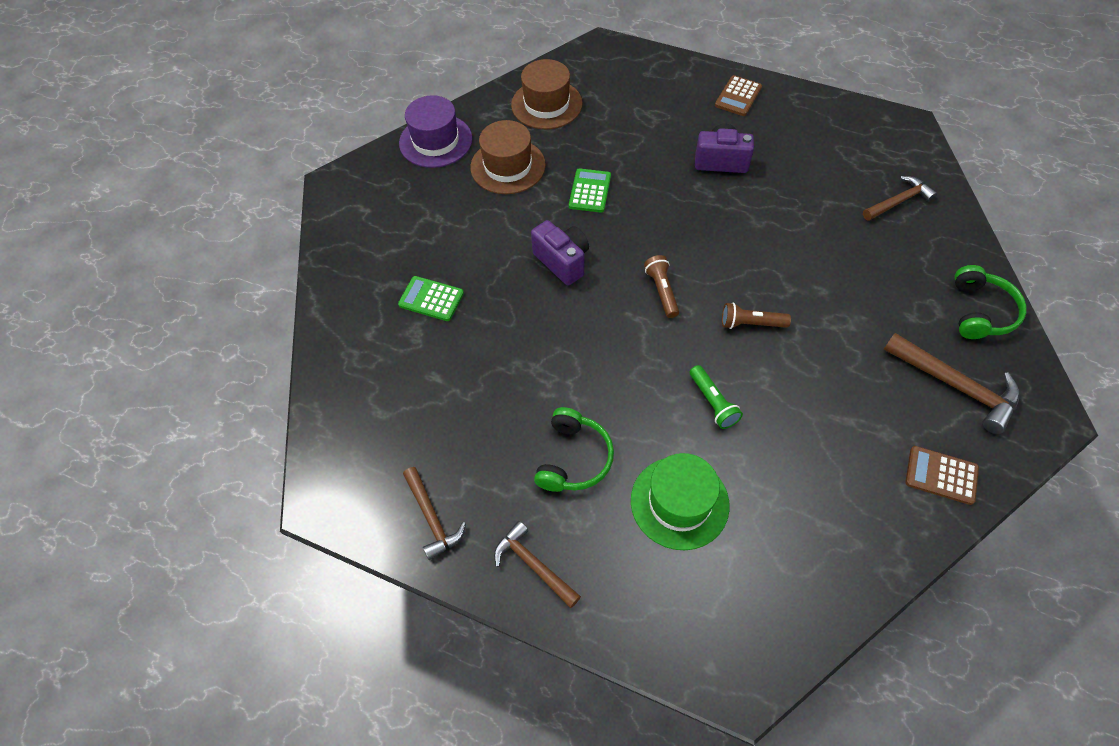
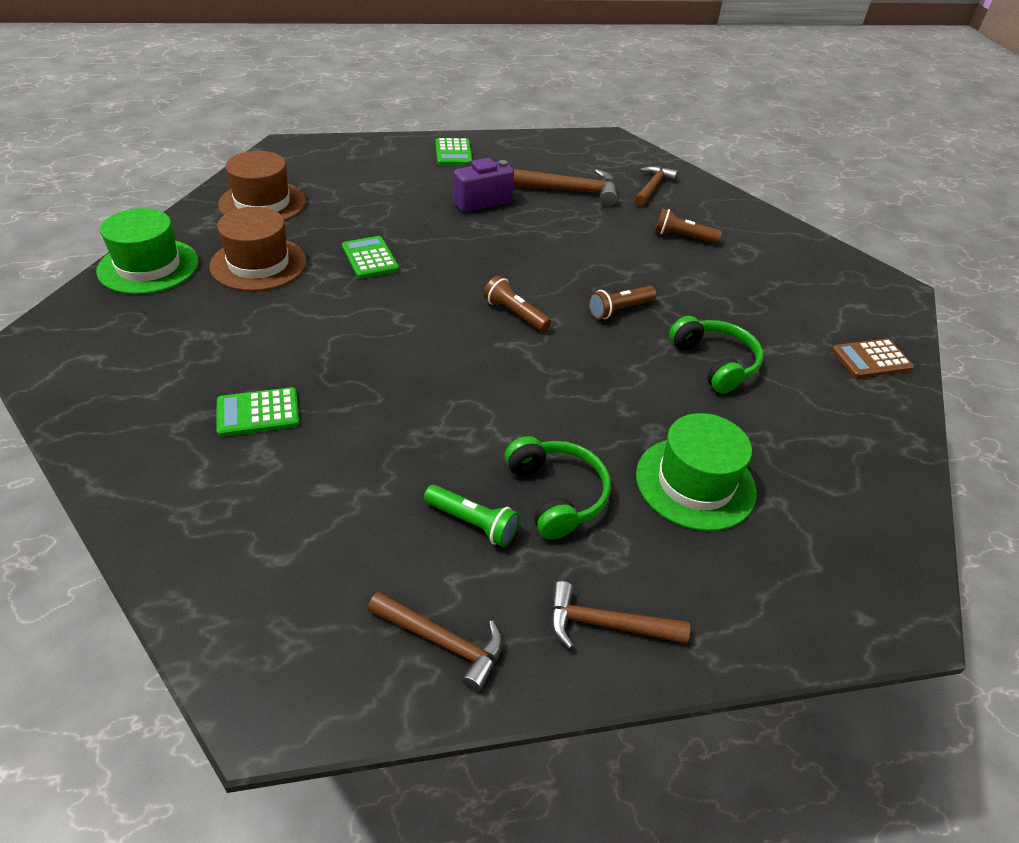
camera: 40 degrees left, 15 degrees down
(435, 141) = (148, 266): purple hat -> green hat
(562, 261) = (390, 324): purple camera -> none
(713, 402) = (645, 384): green flashlight -> green flashlight (472, 523)
(738, 96) = (453, 153): brown calculator -> green calculator
(878, 270) = (683, 237): none -> brown flashlight
(955, 386) = (816, 294): brown hammer -> brown hammer (567, 191)
(980, 311) = (781, 239): green headphones -> green headphones (715, 363)

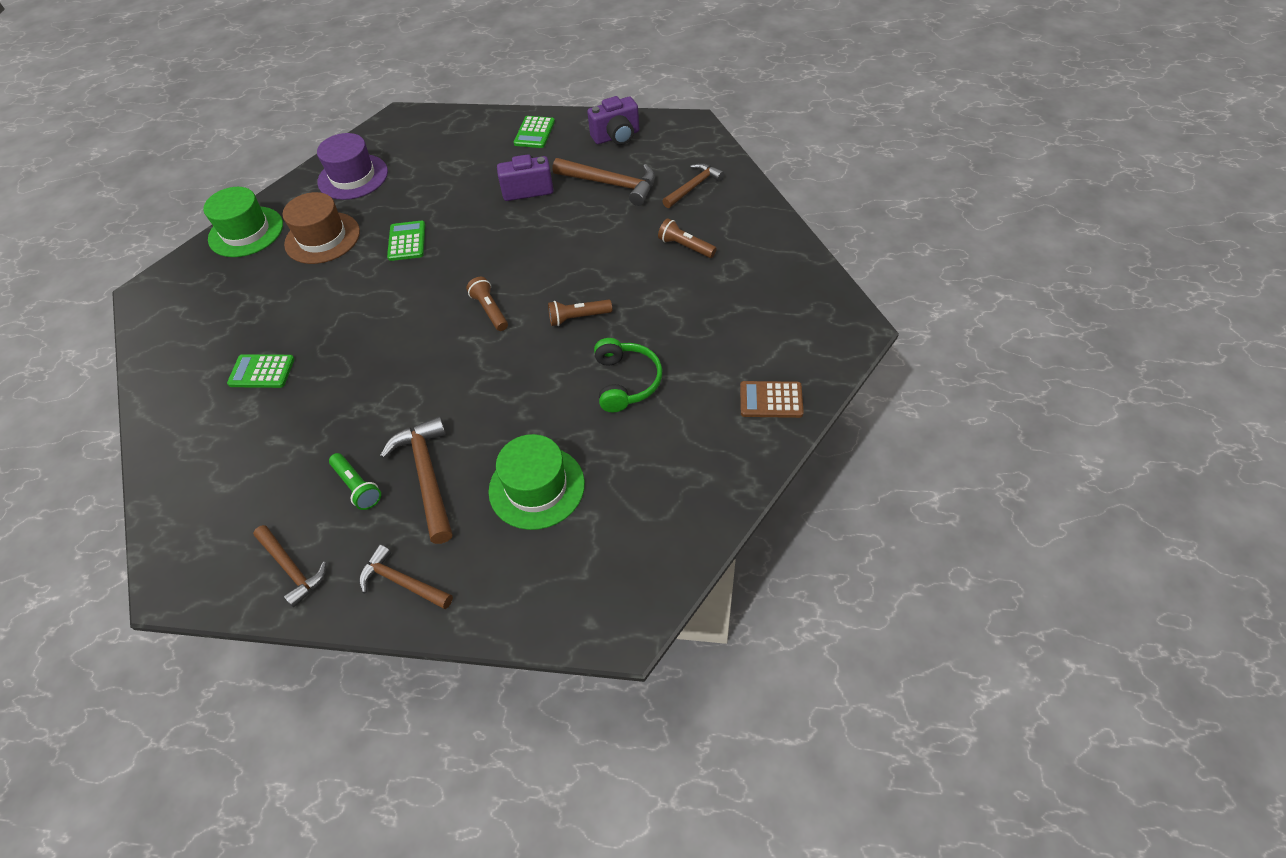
camera: 25 degrees right, 10 degrees up
(262, 203) = (353, 177): brown hat -> purple hat
(543, 152) = (616, 137): none -> purple camera
(556, 495) = (427, 476): green headphones -> brown hammer

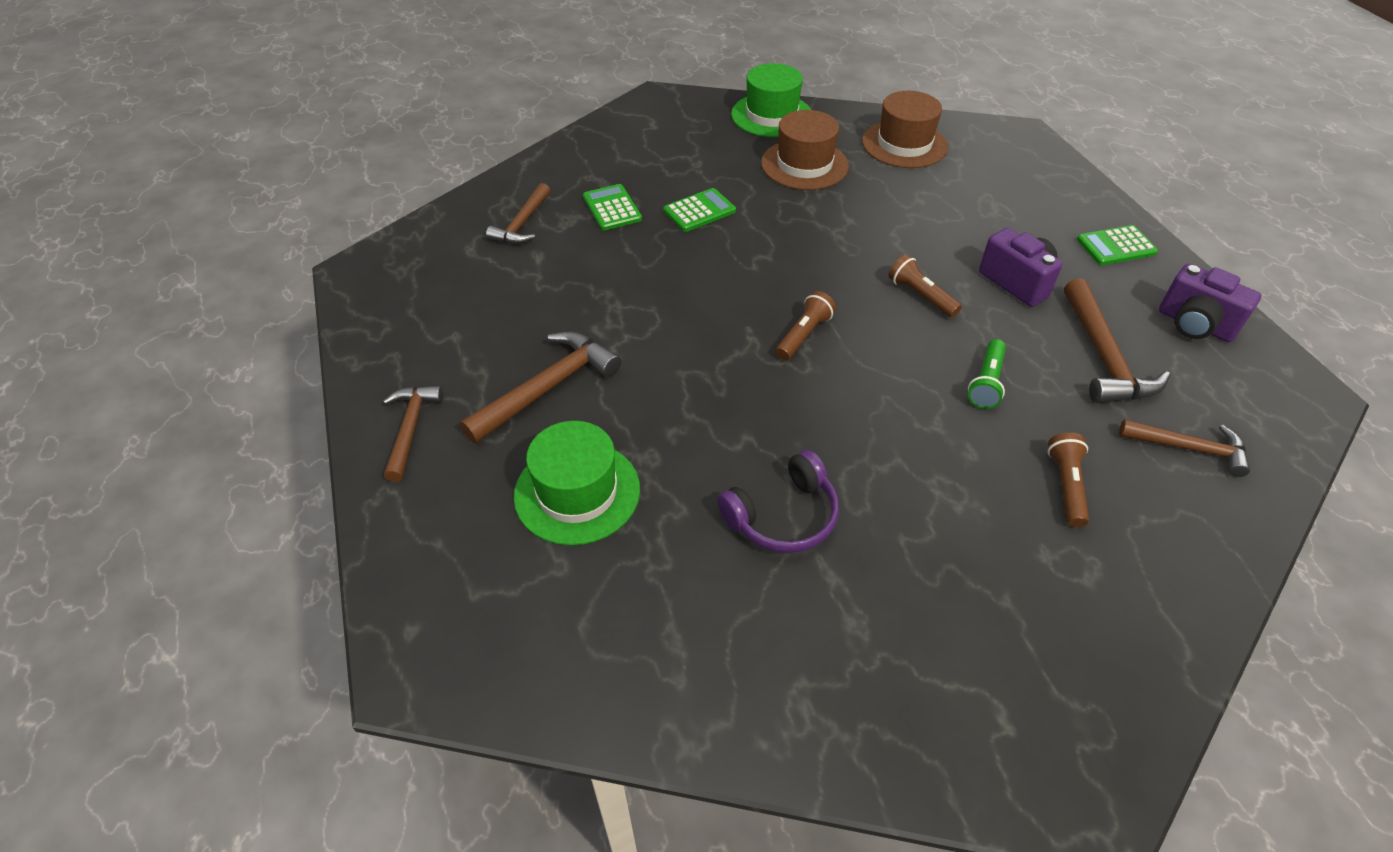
camera: 60 degrees right, 5 degrees down
(291, 568) = (399, 338): brown hammer -> brown hammer (522, 223)
(353, 177) = (904, 144): purple hat -> brown hat
(357, 486) = (510, 339): green flashlight -> green flashlight (986, 382)
(407, 241) = (850, 224): green calculator -> green calculator (699, 211)
(578, 317) = (851, 421): brown flashlight -> brown flashlight (921, 296)
(626, 382) = (783, 516): green headphones -> purple headphones
(771, 400) = (861, 715): brown calculator -> none

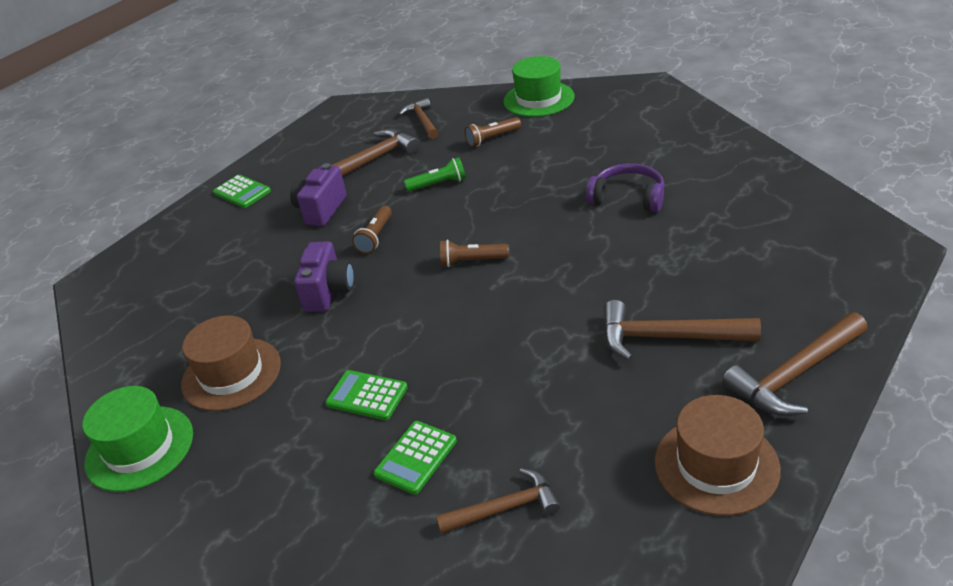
camera: 120 degrees left, 10 degrees down
(411, 429) = (795, 374): brown hammer -> brown hammer, size x1.50
(577, 492) = (720, 268): green hat -> green hat (538, 99)
(904, 144) = (151, 333): brown hat -> brown hat (716, 465)
(1194, 324) = (308, 147): purple camera -> purple camera (329, 292)

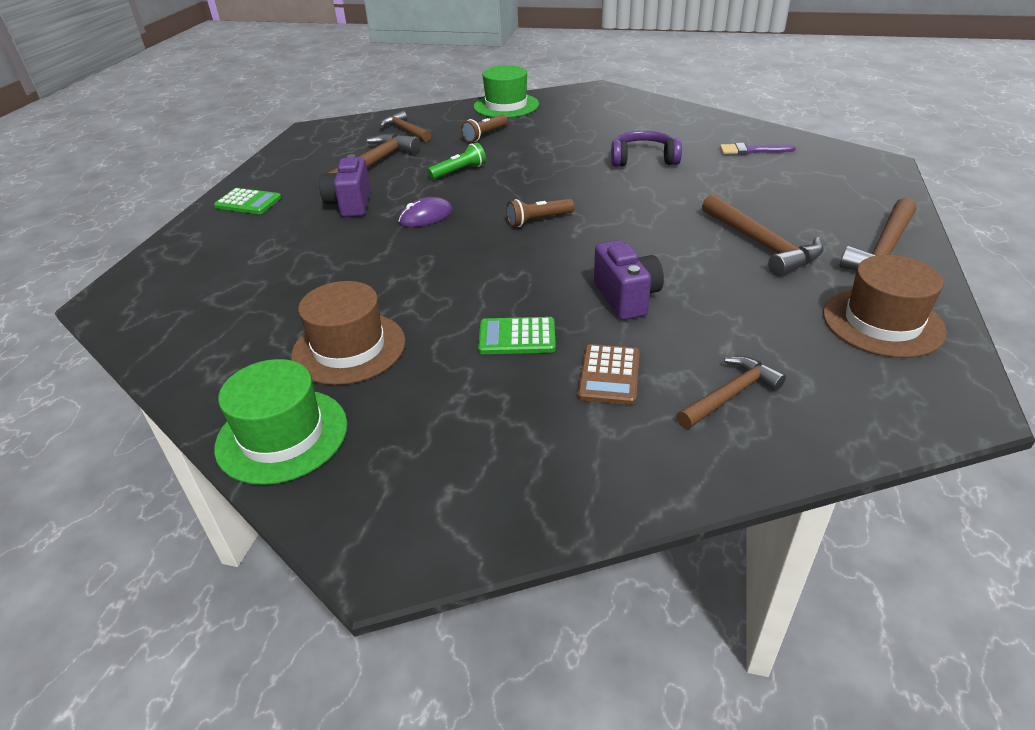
camera: 25 degrees left, 0 degrees up
(329, 292) = (409, 264): purple camera -> purple camera (626, 298)
(375, 237) = (425, 216): brown flashlight -> purple mouse
(416, 457) = (609, 375): green calculator -> brown calculator
(667, 337) = (761, 244): brown hammer -> brown hammer turned 105 degrees counterclockwise
(756, 204) = (752, 150): none -> purple brush

